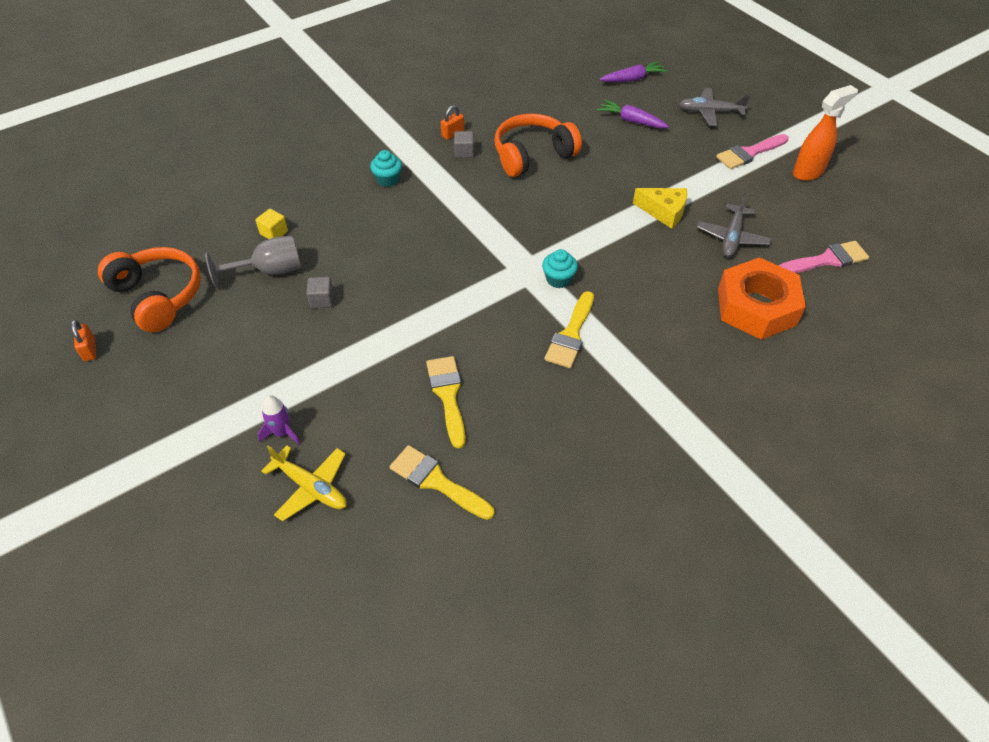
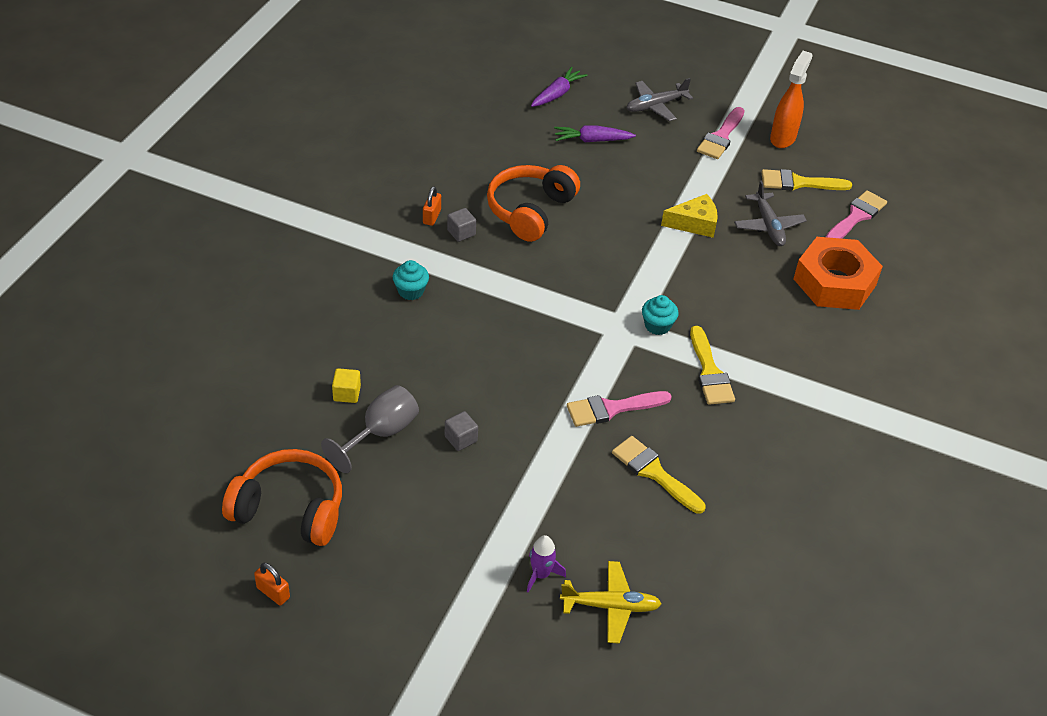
camera: 35 degrees left, 5 degrees down
(436, 481) = (709, 548): yellow brush -> yellow brush (798, 183)
(460, 328) = (612, 409): none -> pink brush

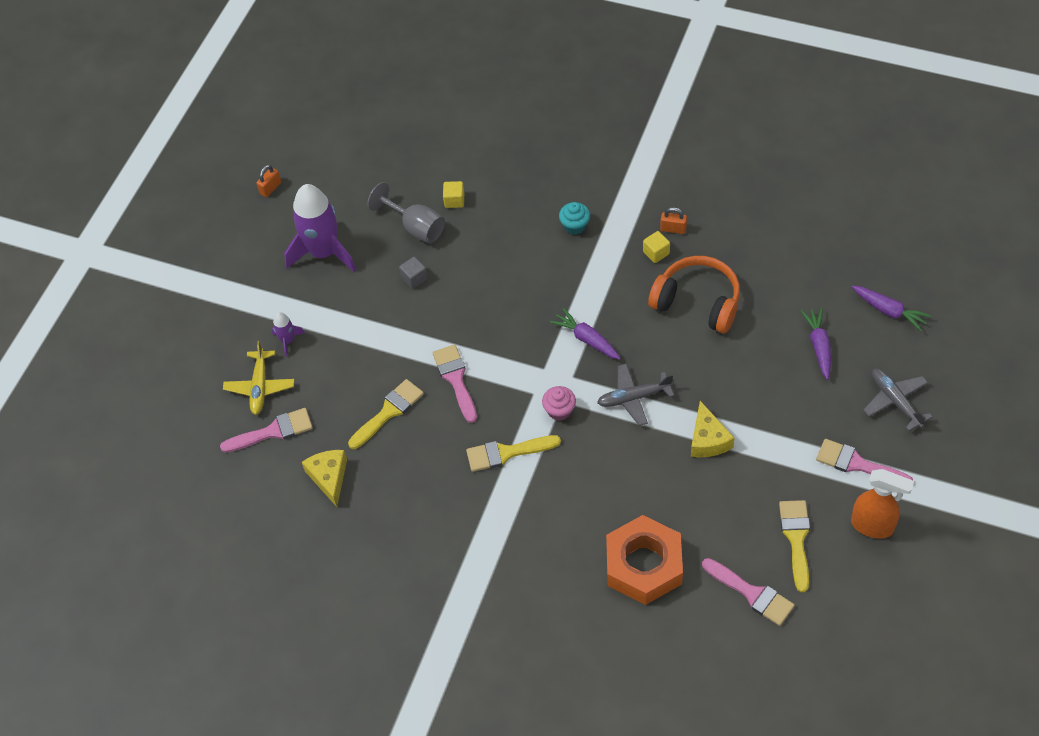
camera: 95 degrees right, 10 degrees up
(290, 509) = (341, 185): orange headphones -> none
(402, 531) = (324, 252): none -> purple rocket
(461, 233) = (656, 253): grey cube -> yellow cube
(567, 296) = (586, 339): none -> purple carrot
(657, 325) = (559, 410): turquoise cupcake -> pink cupcake
(679, 592) = (273, 431): none -> pink brush
(744, 534) = (329, 478): none -> yellow cheese
(768, 226) = (718, 507): grey plane -> grey plane (633, 398)

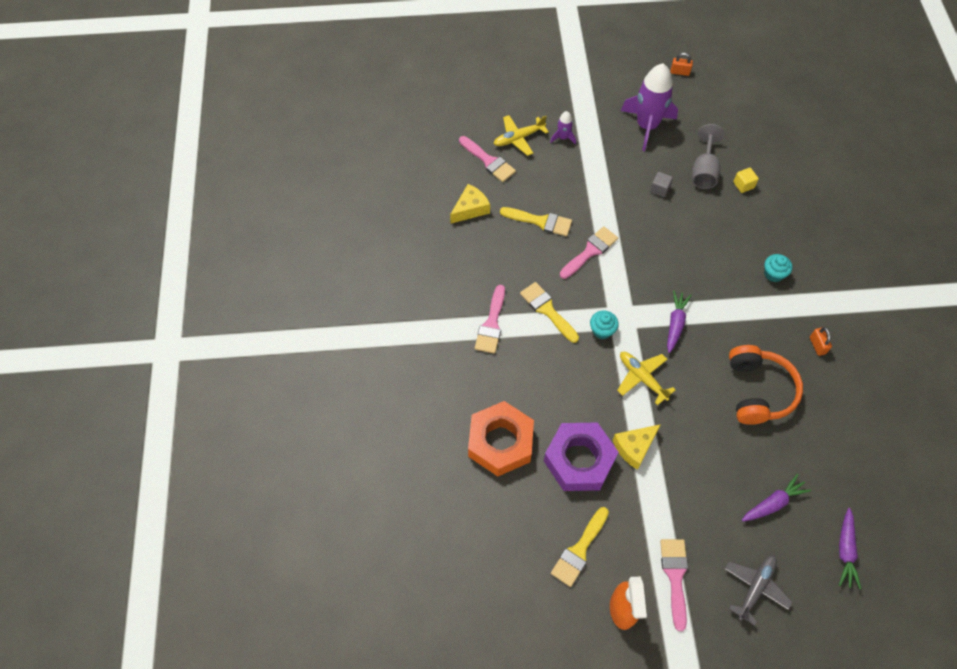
camera: 60 degrees right, 5 degrees up
(559, 410) = (602, 330): pink cupcake -> turquoise cupcake
(633, 398) = (642, 378): grey plane -> yellow plane
(656, 253) = (786, 342): yellow cube -> none
(699, 497) = (579, 460): none -> purple nut
(752, 593) = (514, 533): pink brush -> pink brush (491, 324)
(796, 539) = (579, 550): yellow brush -> yellow brush turned 150 degrees clockwise

